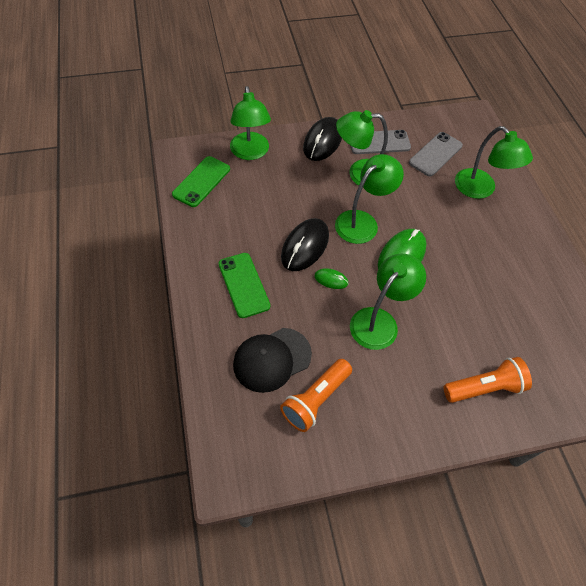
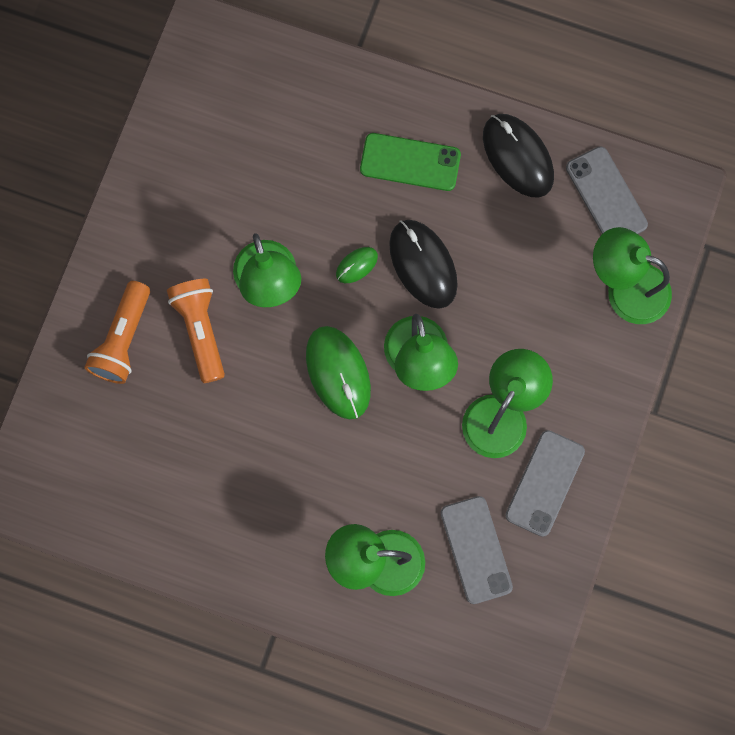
camera: 125 degrees right, 20 degrees up
(201, 181) = (606, 196): green phone -> grey phone
(272, 359) = (296, 140): black cap -> none
(316, 399) = (223, 157): orange flashlight -> orange flashlight (200, 330)
(322, 141) = (592, 402): black mouse -> black mouse (518, 156)

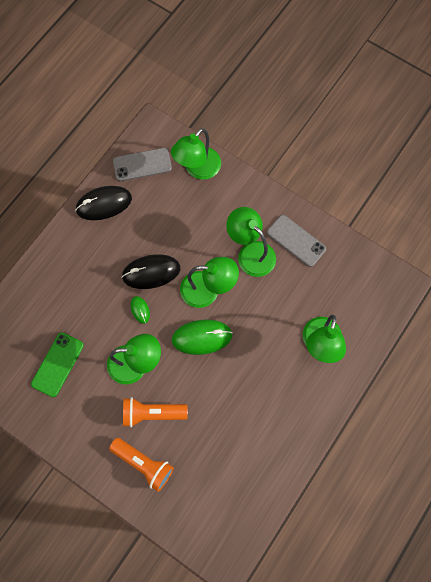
camera: 75 degrees left, 5 degrees down
(410, 162) = (87, 263): green phone -> green phone (58, 364)
(476, 550) = (325, 287): grey phone -> none

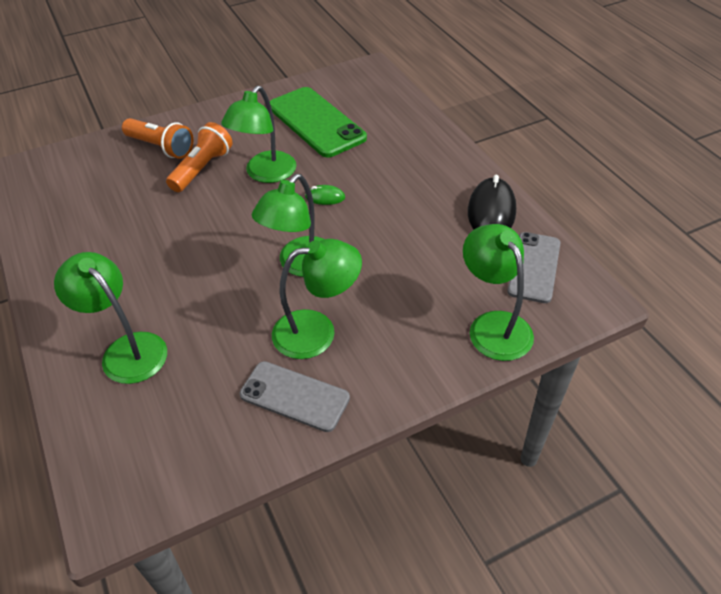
camera: 120 degrees right, 25 degrees down
(58, 364) = (316, 122): green phone -> green phone, size x1.54
(143, 463) = (161, 147): orange flashlight -> orange flashlight turned 120 degrees counterclockwise
(151, 272) = (365, 222): black mouse -> none
(202, 337) = (245, 236): green mouse -> none
(296, 241) = (294, 396): grey phone -> grey phone turned 45 degrees clockwise

